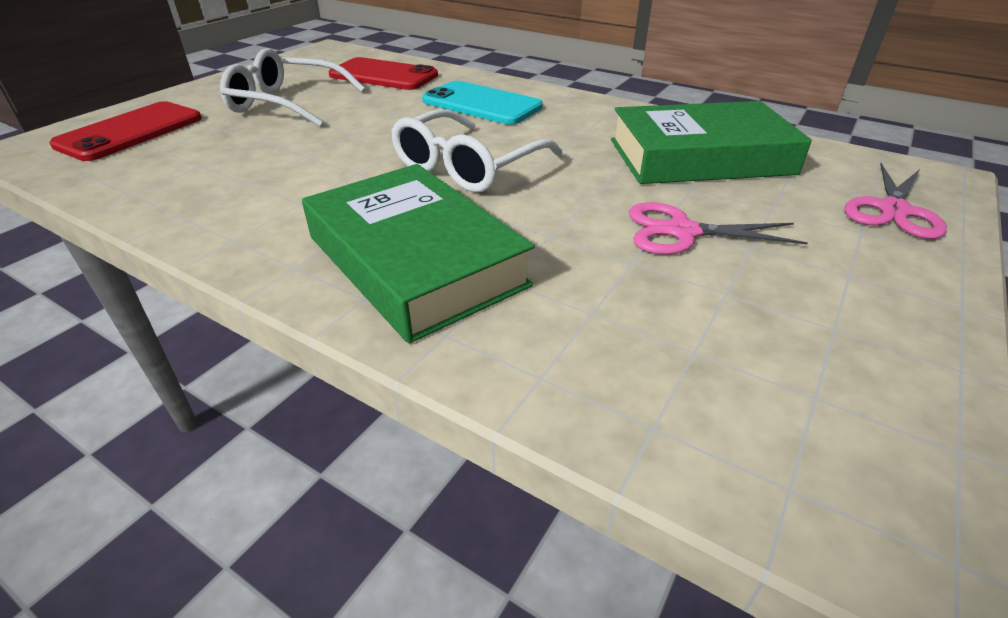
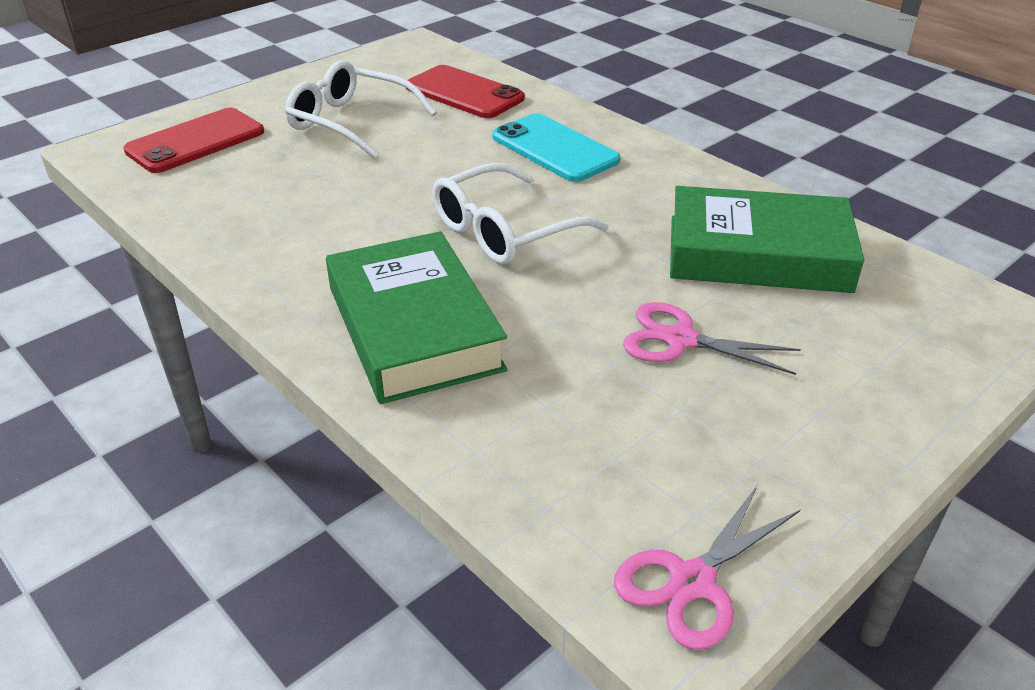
camera: 15 degrees right, 0 degrees up
(893, 210) = (926, 352): pink scissors -> pink scissors (692, 582)

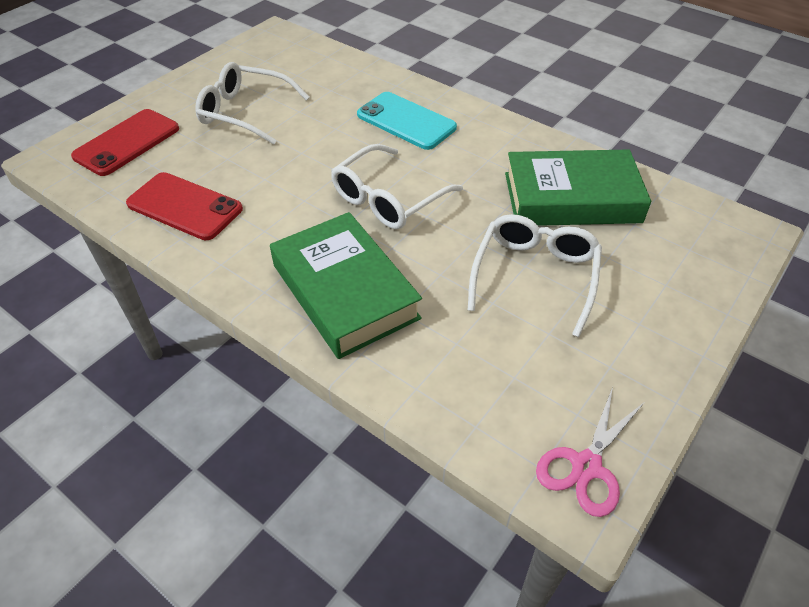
camera: 10 degrees left, 10 degrees up
(464, 93) = (325, 76): red phone -> red phone (185, 206)
(680, 340) = (534, 276): pink scissors -> white glasses

